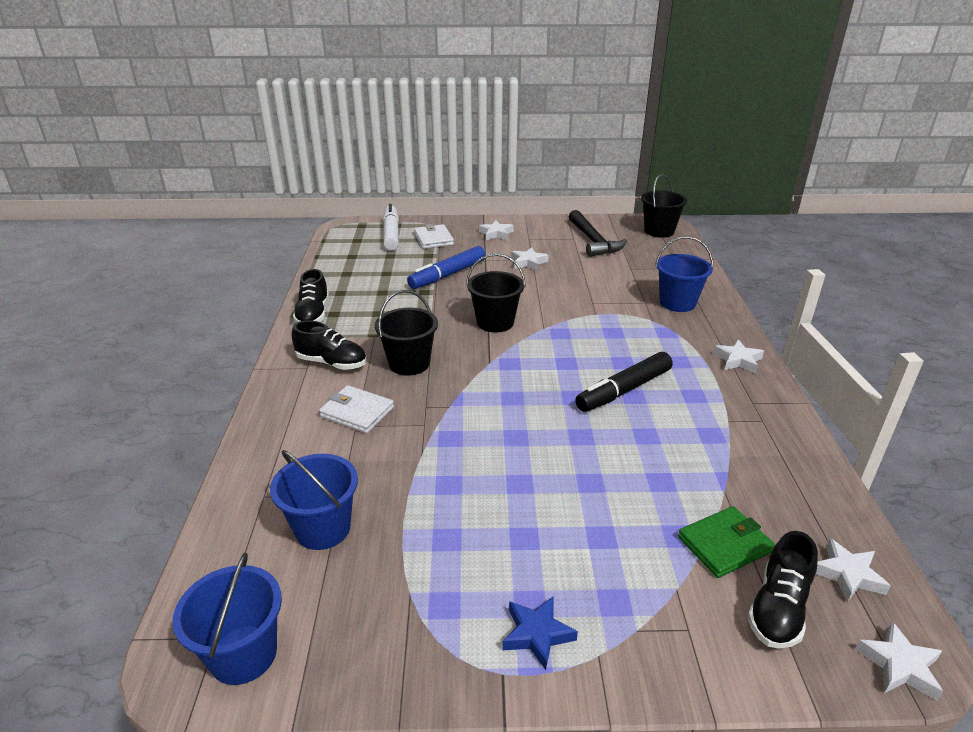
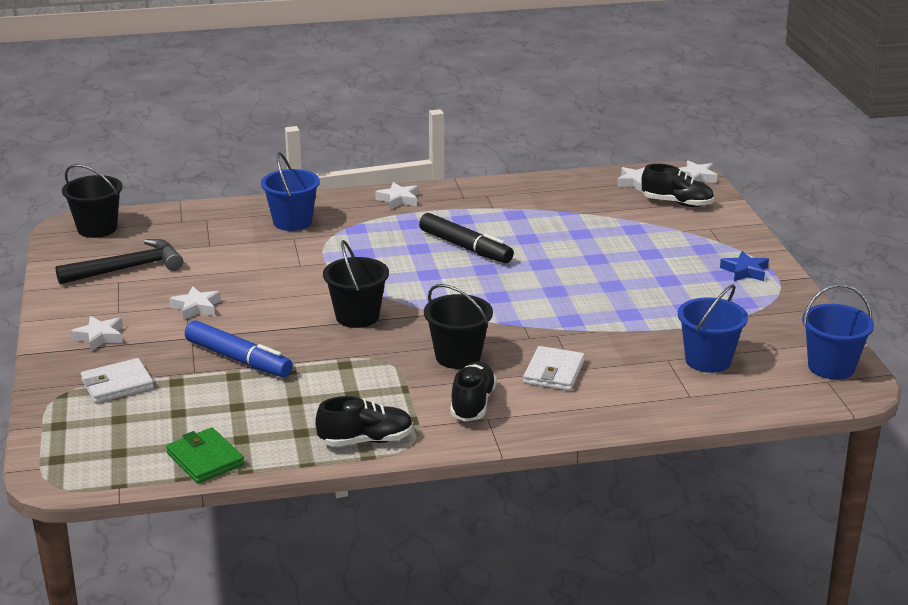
camera: 100 degrees left, 5 degrees down
(391, 234) = (95, 424): white marker -> none
(724, 544) = (633, 215): green wallet -> green wallet (205, 459)

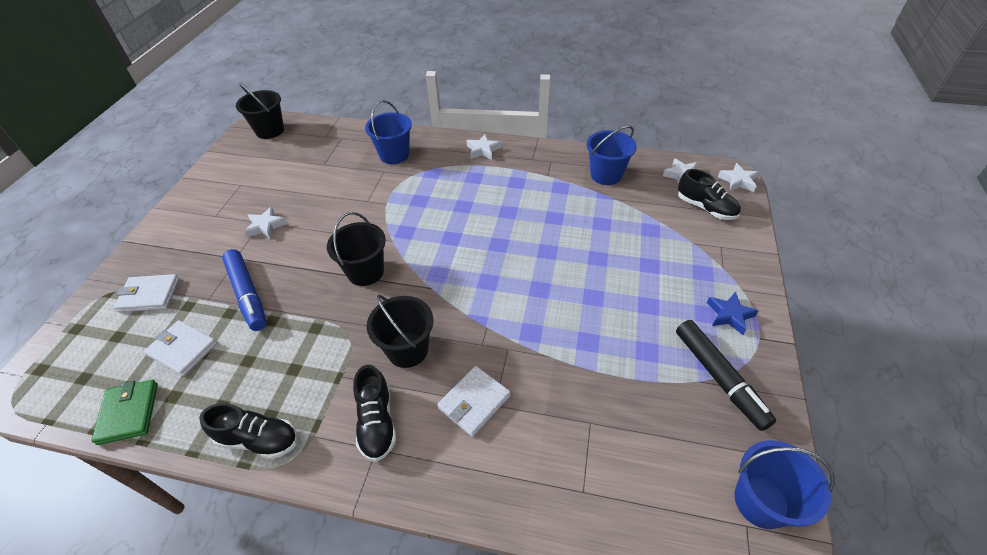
camera: 25 degrees right, 20 degrees up
(99, 337) = (182, 238): white star -> none
(128, 268) = (256, 173): black hammer -> none
(211, 410) = (183, 349): none -> white wallet
(465, 247) = (499, 214): black marker -> black marker (718, 377)
(472, 404) = (377, 422): black shoe -> black shoe turned 135 degrees clockwise
(708, 360) = (630, 439): blue bucket -> blue bucket (606, 175)

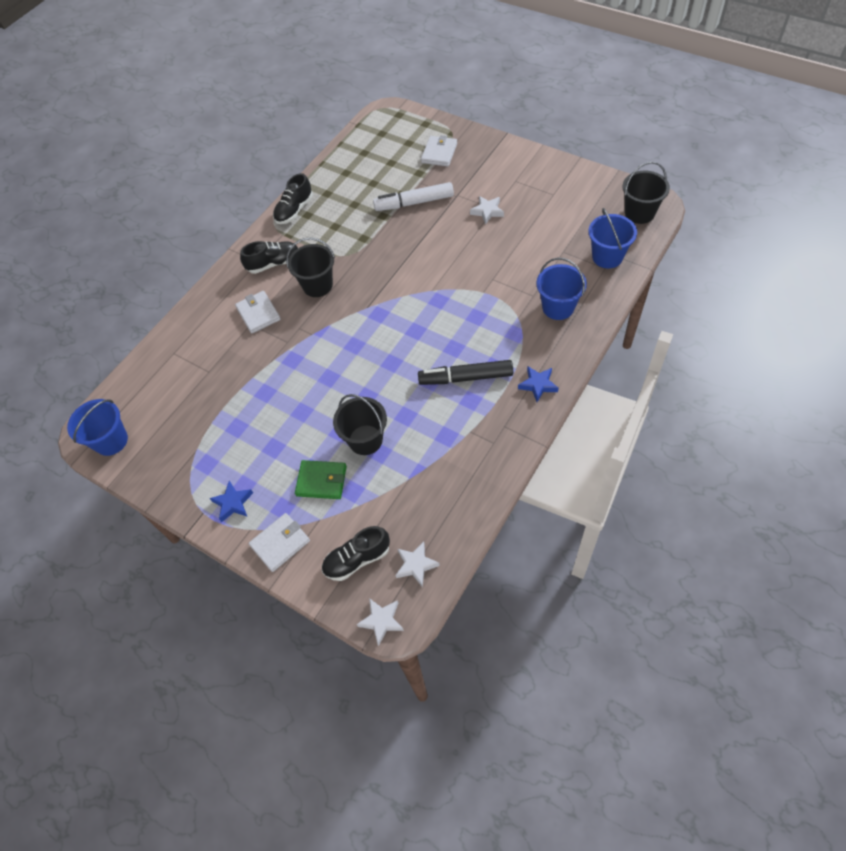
camera: 115 degrees right, 10 degrees up
(128, 413) = (344, 155): green wallet -> green wallet (321, 481)
(183, 349) = (380, 174): white wallet -> white wallet (280, 543)
(248, 294) = (414, 203): blue marker -> white marker
(365, 272) = (404, 270): black bucket -> black bucket (365, 440)
(377, 422) = (273, 263): black shoe -> black shoe turned 150 degrees clockwise
(483, 150) = (538, 385): white star -> blue star
(606, 175) = (449, 487): blue bucket -> blue bucket (607, 257)
(718, 377) = (191, 463): black marker -> black marker (466, 378)

